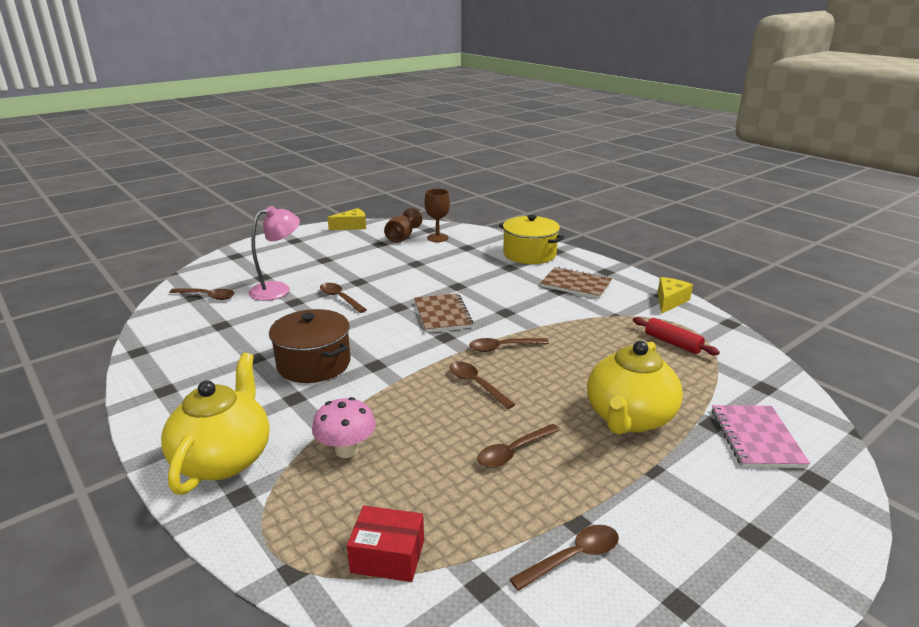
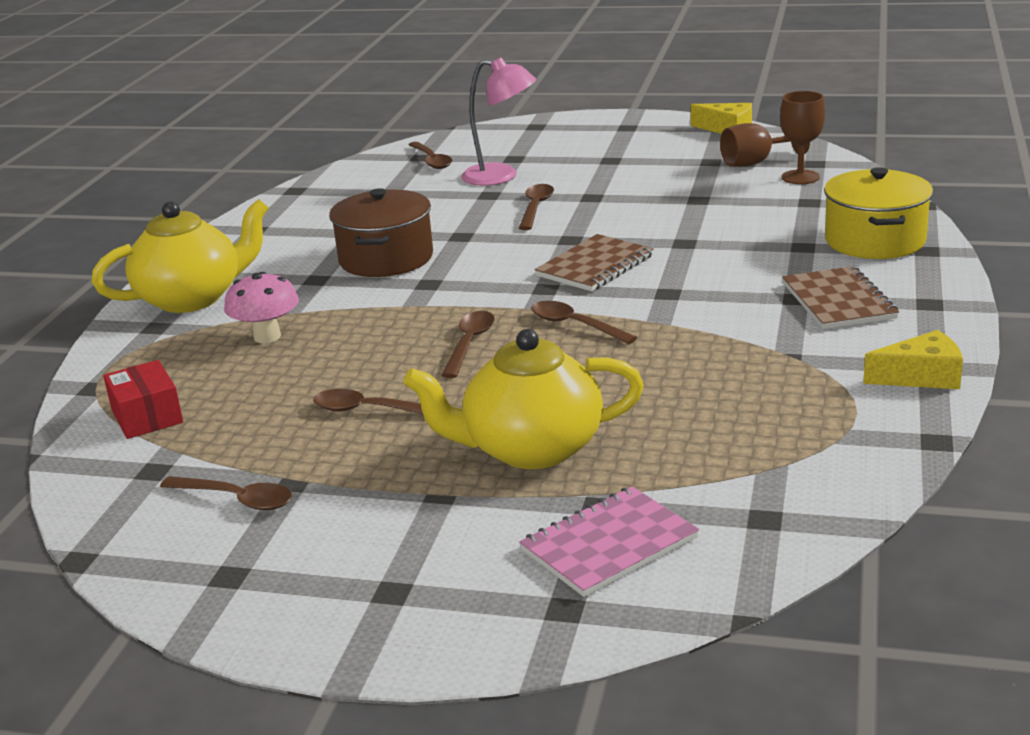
camera: 55 degrees right, 0 degrees up
(672, 343) = (781, 418): red rolling pin -> none

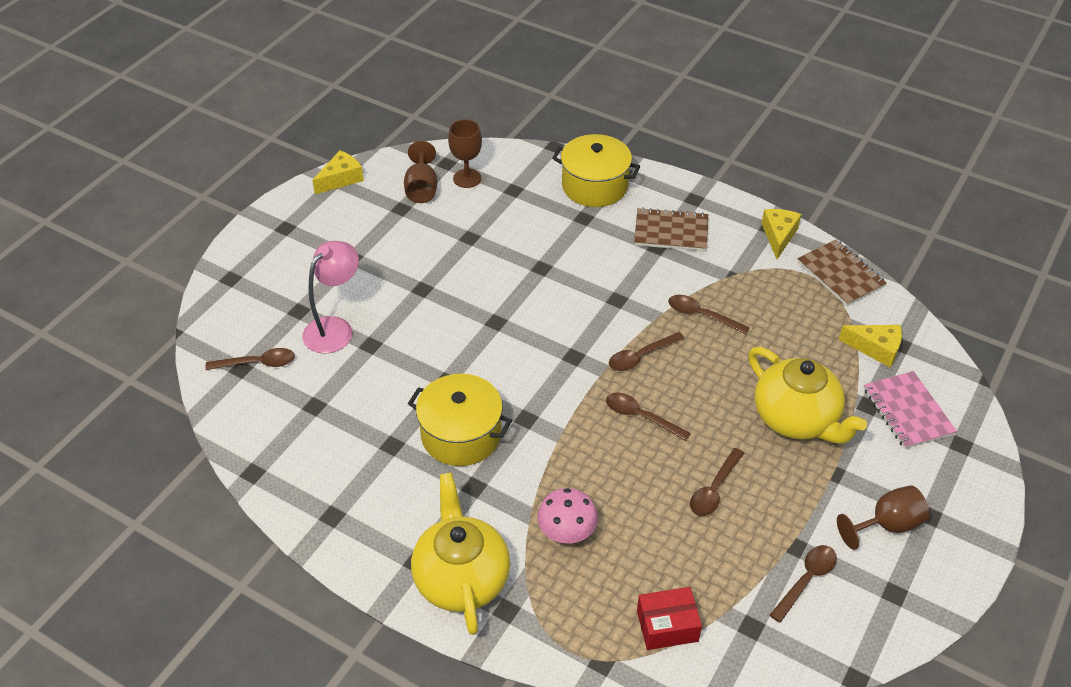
camera: 75 degrees left, 20 degrees up
(357, 553) = (887, 525): none -> brown goblet
(386, 259) = (461, 435): brown pot -> yellow pot
(531, 449) = (796, 419): yellow teapot -> yellow teapot turned 45 degrees counterclockwise
(536, 207) = (420, 324): brown spoon -> brown spoon (701, 315)
(595, 266) = (551, 322): brown notebook -> brown notebook (840, 274)
(734, 496) = (876, 349): none -> yellow cheese

